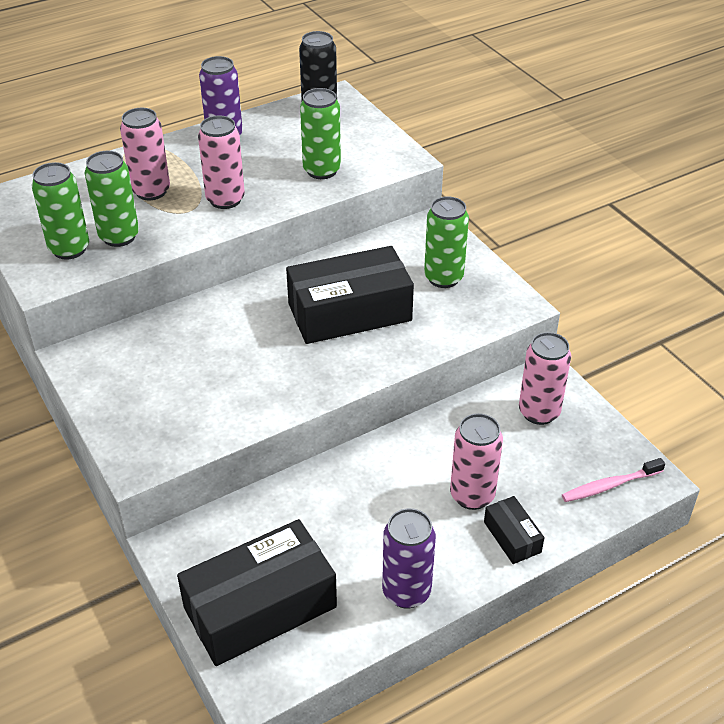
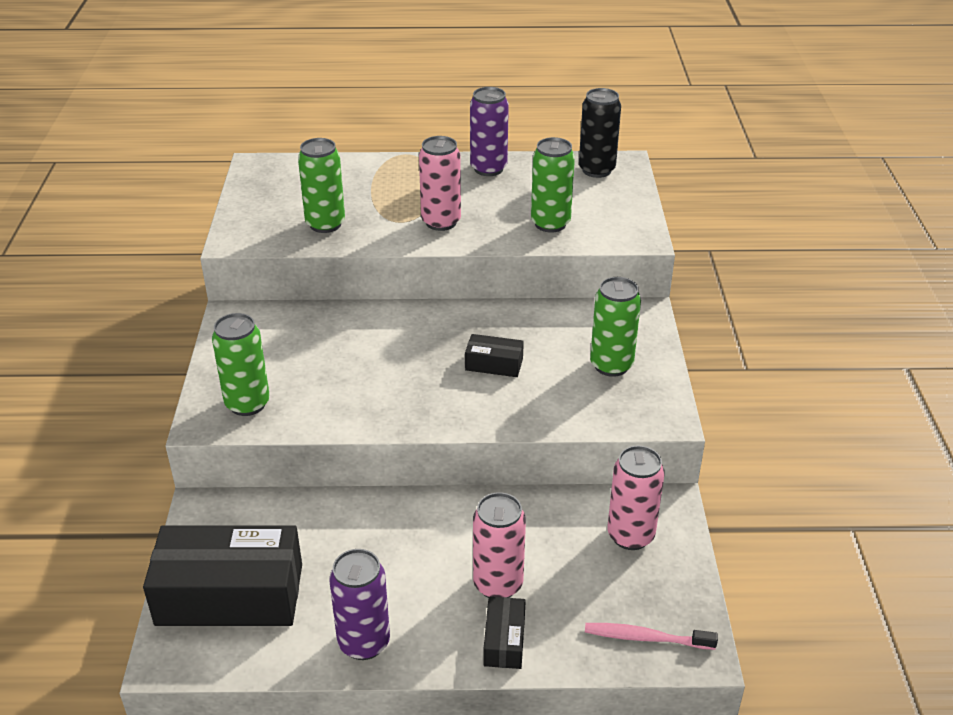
camera: 30 degrees right, 5 degrees down
(69, 249) = (277, 221): green can -> green can (247, 404)
(151, 191) = (384, 195): pink can -> none
(349, 312) = (494, 364): black box -> black box, size x0.46

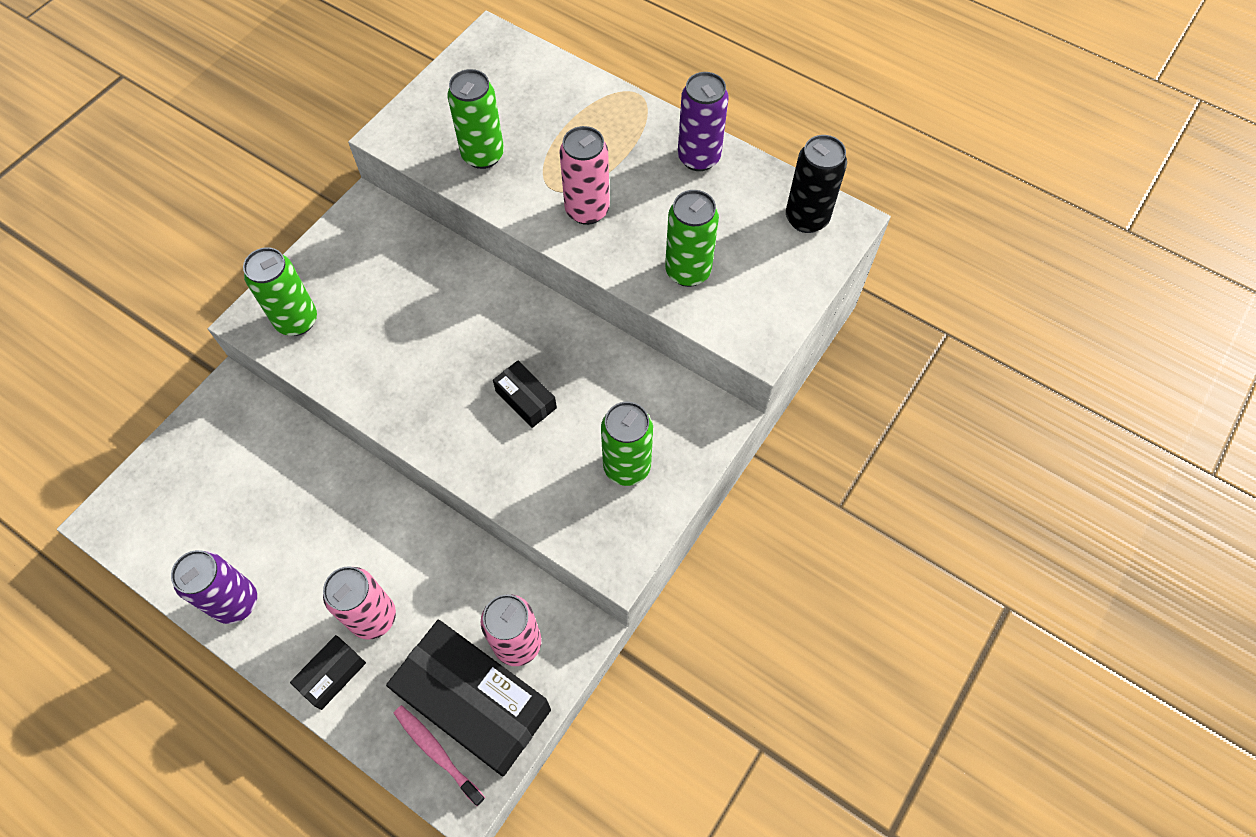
camera: 35 degrees right, 25 degrees up
(230, 594) = (185, 490): black box -> black box (475, 702)

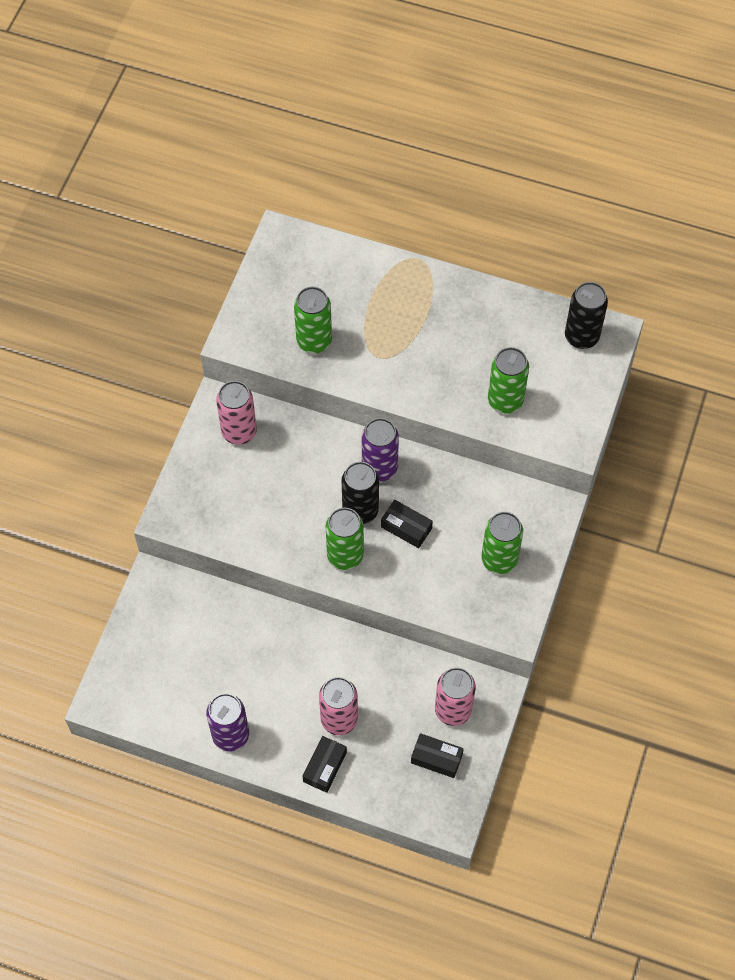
camera: 15 degrees left, 0 degrees up
(297, 320) = (203, 509): green can -> green can (345, 556)
(437, 752) = (422, 799): pink toothbrush -> none
(475, 702) = (436, 758): black box -> black box, size x0.46
(478, 366) = (360, 511): none -> black can
(587, 210) = (412, 369): pink can -> pink can (239, 432)
(698, 158) = (484, 304): purple can -> purple can (379, 468)

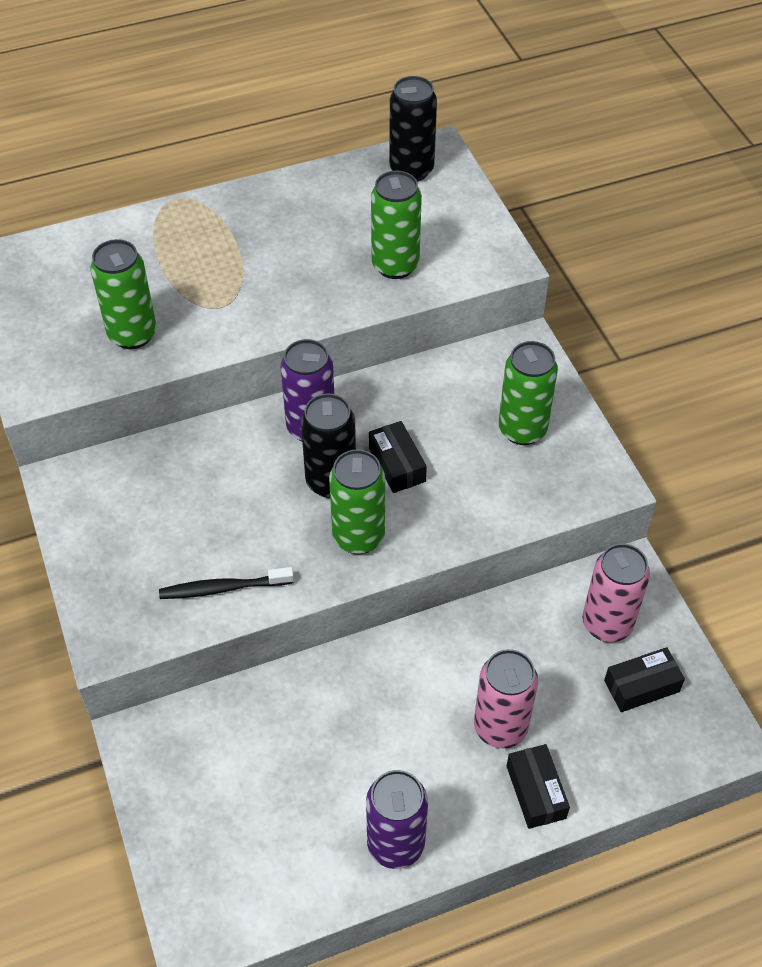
camera: 40 degrees left, 10 degrees down
(239, 432) = (114, 495): pink can -> none
(249, 531) = (223, 588): none -> black toothbrush
(406, 528) = (397, 464): black box -> black box turned 75 degrees clockwise

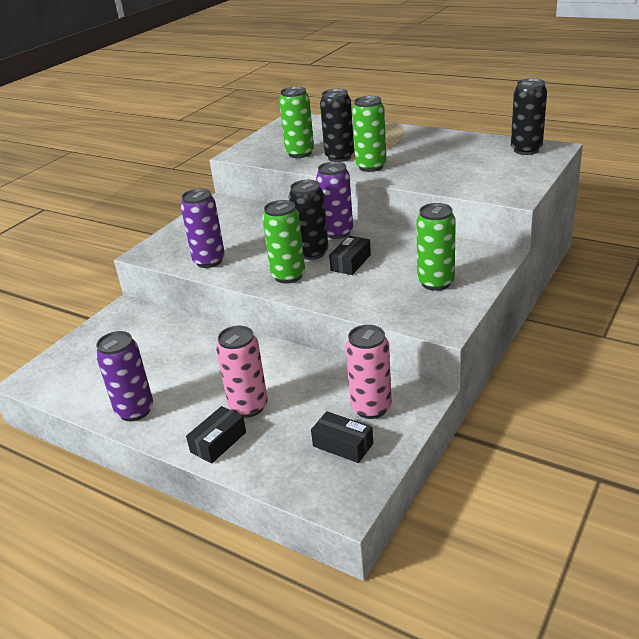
camera: 55 degrees right, 20 degrees down
(202, 310) = (339, 157): none -> black can
(223, 588) = (209, 261): black toothbrush -> purple can
(395, 265) = (453, 176): green can -> green can (371, 167)

